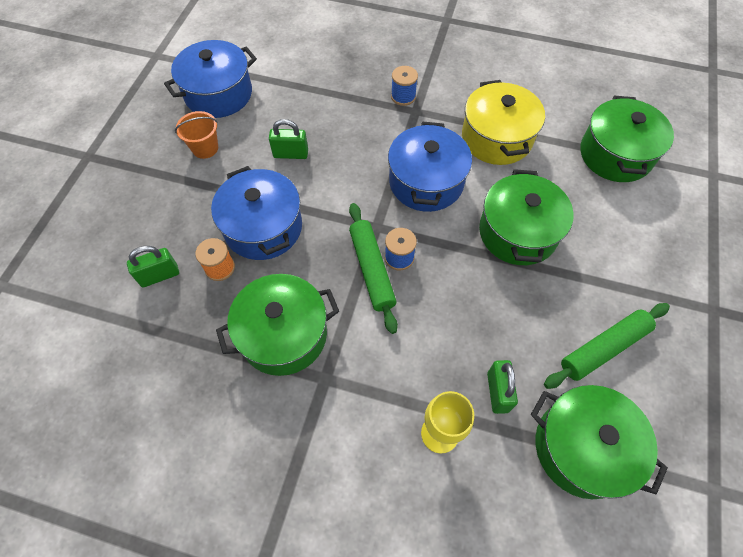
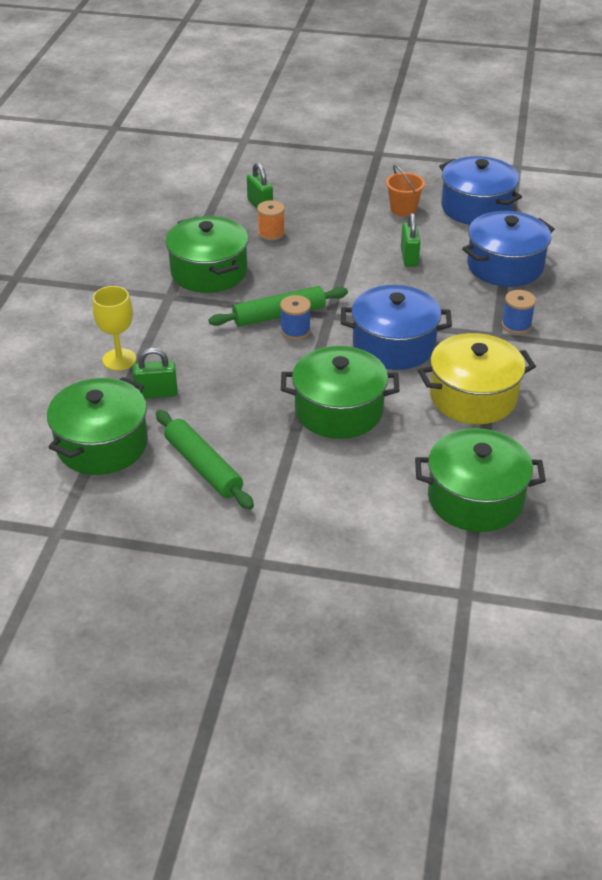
camera: 85 degrees right, 20 degrees down
(263, 227) = (317, 250): blue pot -> blue pot (505, 266)

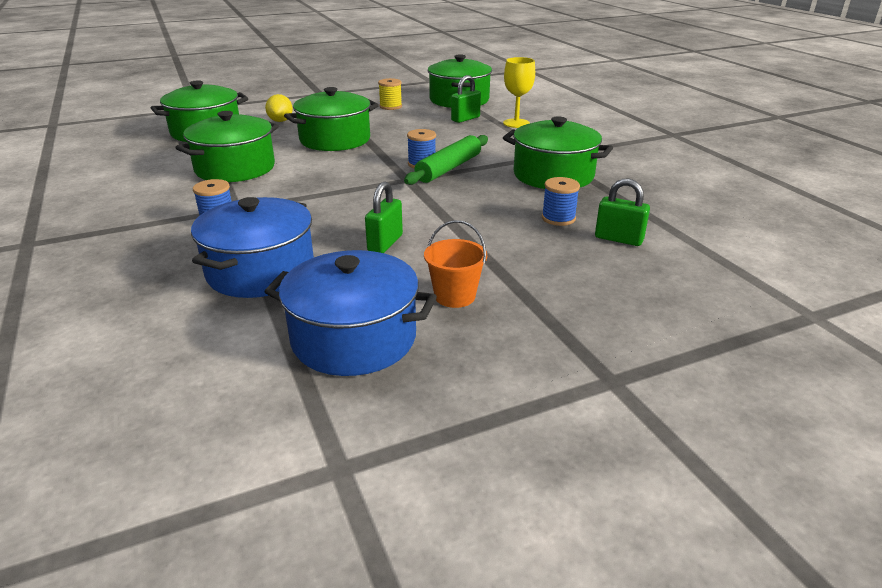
camera: 145 degrees right, 10 degrees down
(203, 466) = (390, 106): green rolling pin -> yellow spool
(271, 233) = (558, 218): orange spool -> blue spool
(369, 488) = (280, 121): none -> yellow lemon
(393, 345) = (329, 177): blue pot -> none
(409, 257) = (385, 243): green padlock -> green padlock turned 60 degrees clockwise
(473, 397) = (235, 168): yellow pot -> green pot

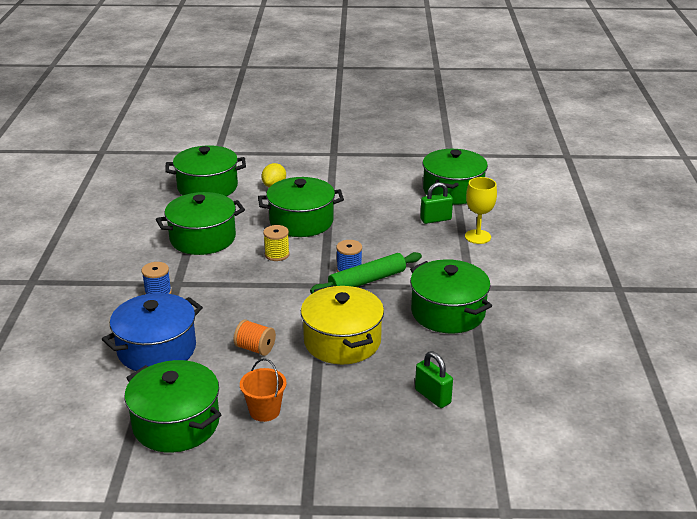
camera: 25 degrees right, 0 degrees up
(354, 338) = (176, 423): blue pot -> green pot
(385, 243) = (255, 348): green padlock -> orange spool
(390, 106) = (382, 186): yellow spool -> yellow spool (277, 254)
(476, 217) = (342, 341): none -> yellow pot
(558, 218) = (405, 361): blue spool -> none

